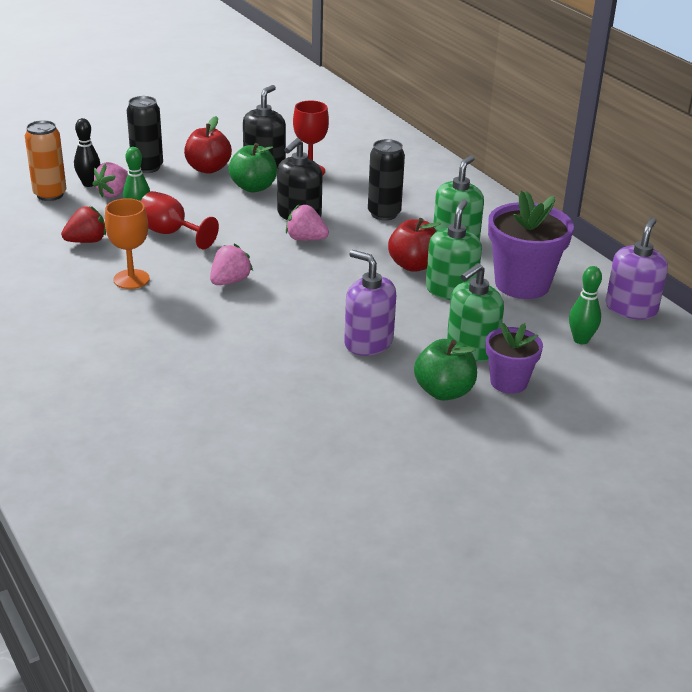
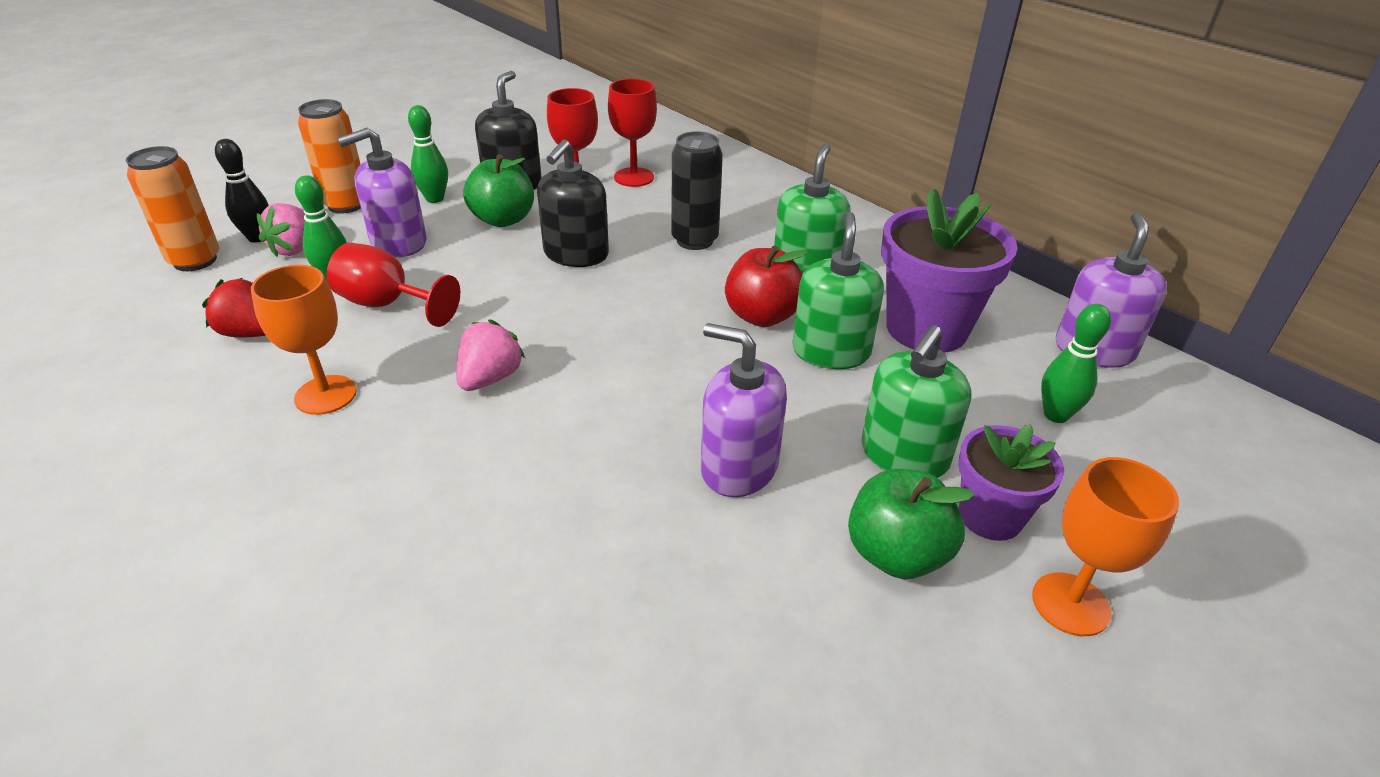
camera: 10 degrees left, 5 degrees up
(86, 241) = (250, 333): red strawberry -> red strawberry turned 120 degrees counterclockwise
(147, 167) = (346, 205): black can -> orange can
(181, 196) = (398, 243): none -> purple soap dispenser
(208, 169) = (434, 199): red apple -> green bowling pin
(305, 239) = (594, 291): pink strawberry -> none
(353, 166) = (634, 177): none -> red goblet
(532, 424) = (1070, 604): none -> orange goblet

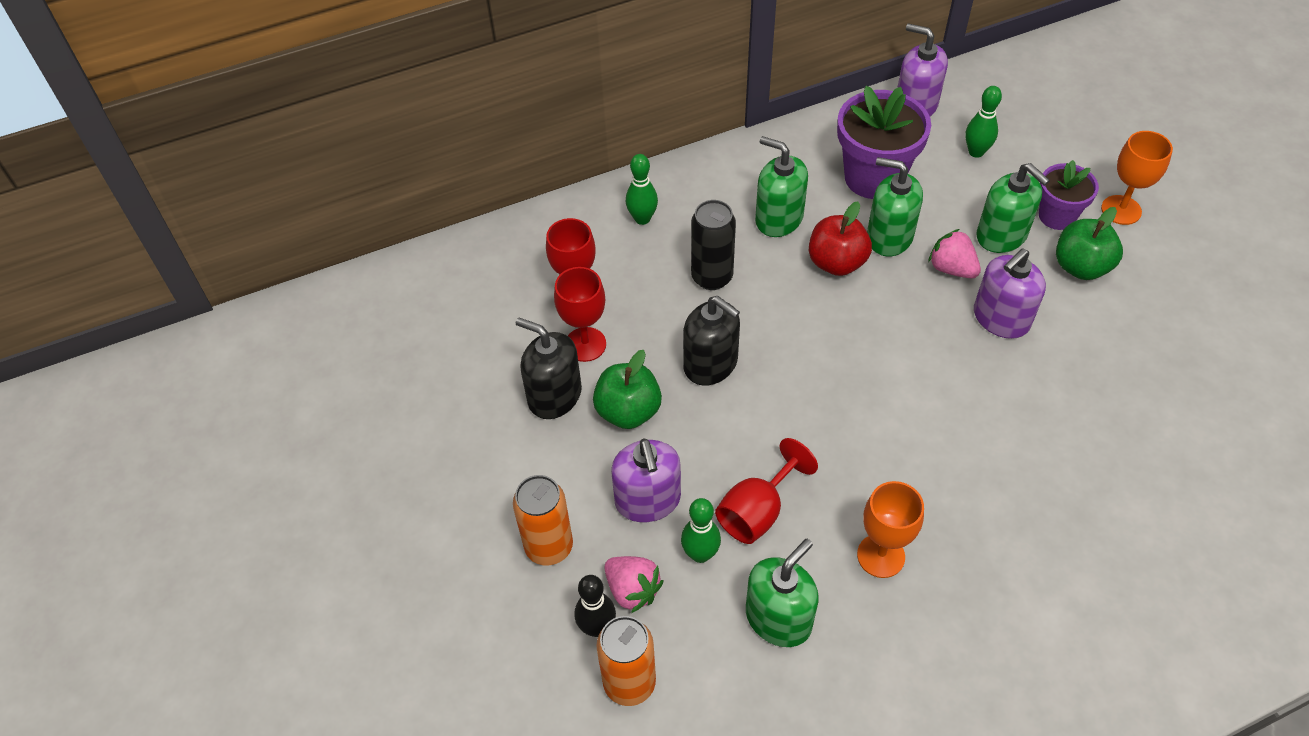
camera: 70 degrees left, 15 degrees up
(250, 333) = (778, 618): red strawberry -> green soap dispenser
(434, 199) = (563, 466): green bowling pin -> green bowling pin (642, 218)
(490, 378) = (880, 444): pink strawberry -> pink strawberry (951, 268)

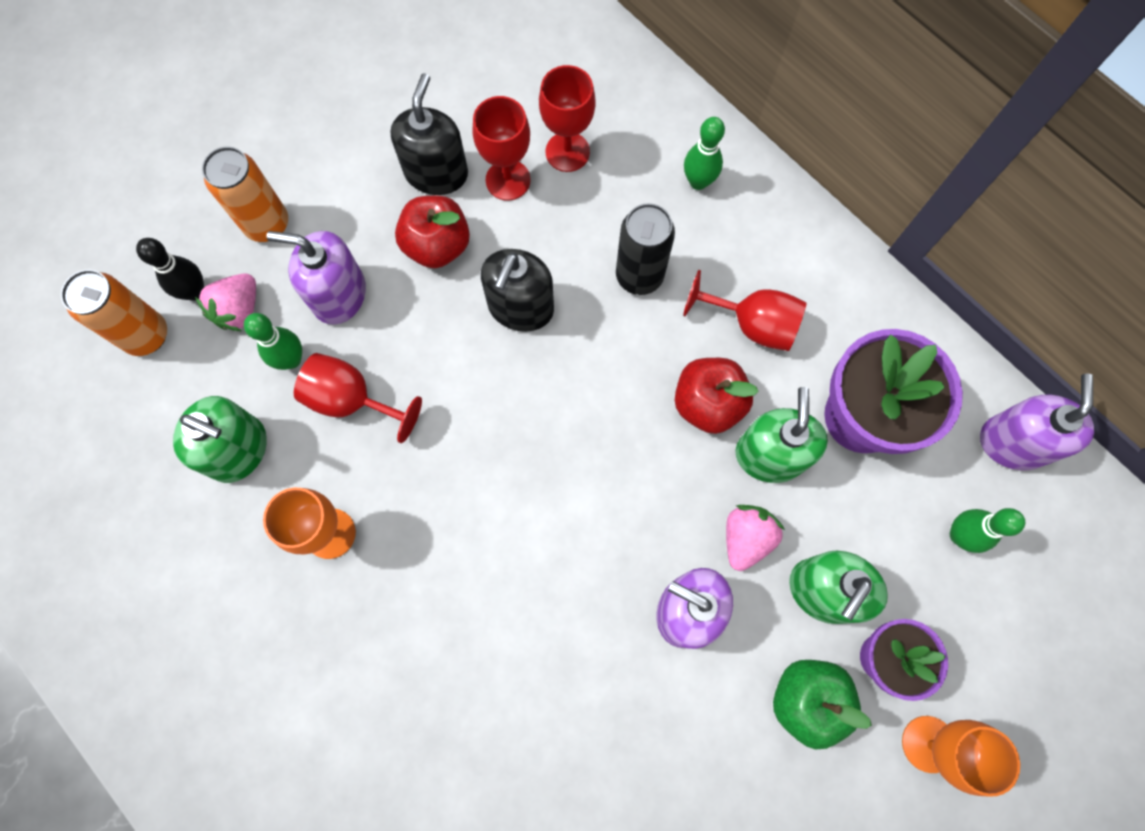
camera: 70 degrees right, 20 degrees up
(628, 411) = (437, 245): green apple -> red apple
(647, 500) = (339, 294): purple soap dispenser -> purple soap dispenser turned 45 degrees clockwise
(778, 219) = (752, 324): green soap dispenser -> red goblet

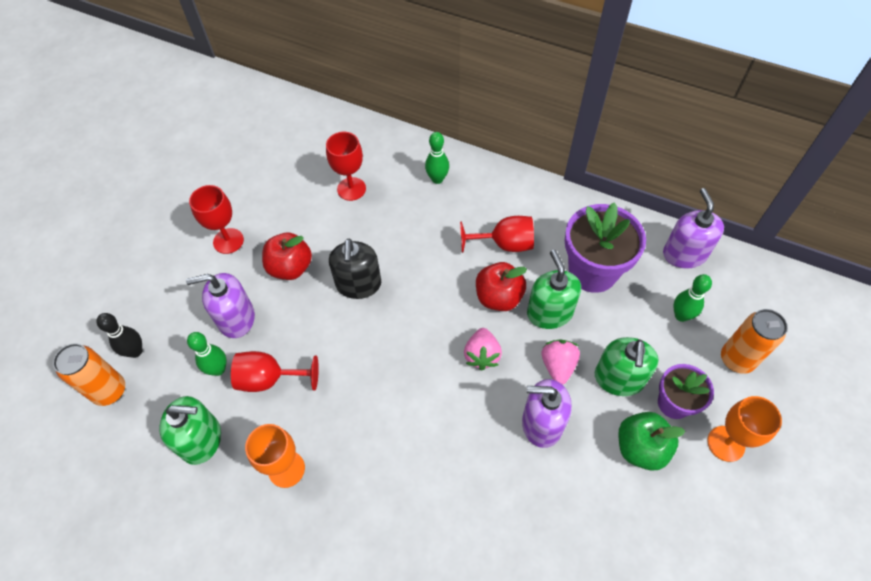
camera: 20 degrees left, 15 degrees down
(239, 310) = (171, 352): pink strawberry -> pink strawberry (482, 355)
(267, 224) = (172, 293): orange can -> orange can (736, 359)
(436, 173) = (273, 227): black soap dispenser -> none
(508, 180) = (321, 216): red goblet -> red goblet (228, 241)
(639, 276) = (425, 241): black can -> none

